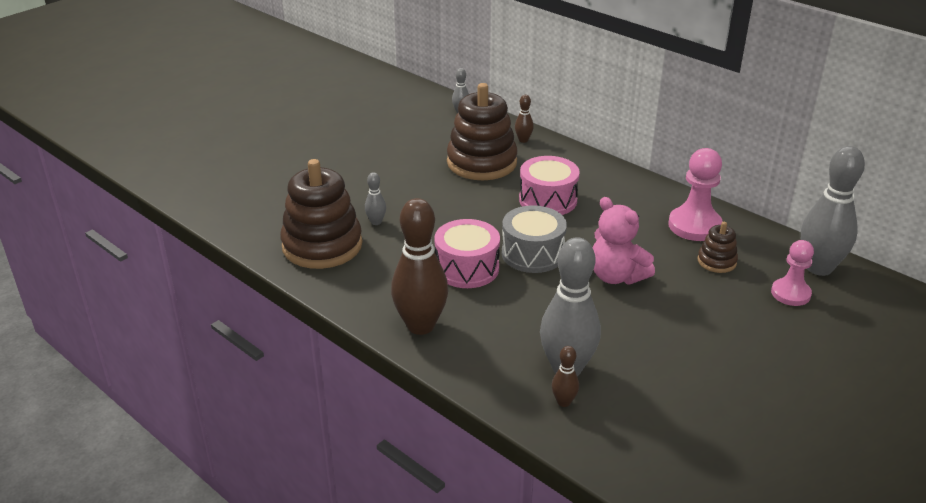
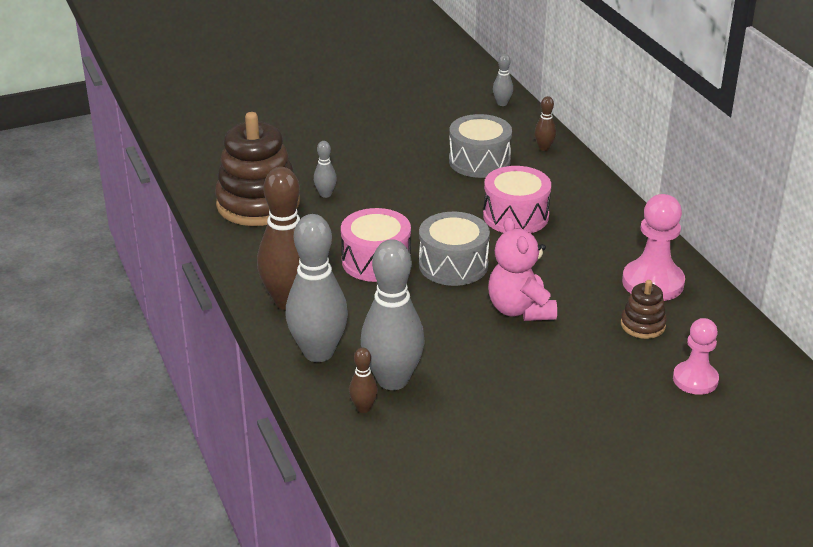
camera: 25 degrees right, 0 degrees up
(481, 162) = (479, 161): brown stacking toy -> grey drum
(819, 268) = (755, 363): grey bowling pin -> grey bowling pin (318, 352)

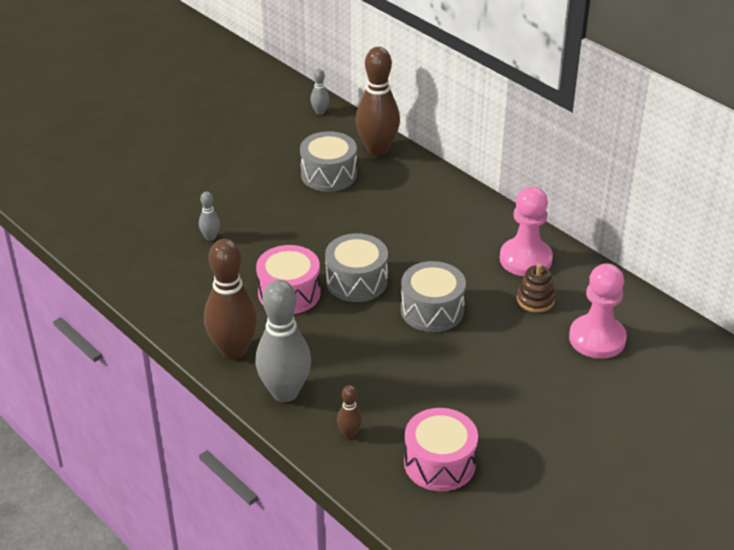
camera: 20 degrees left, 5 degrees up
(258, 204) = (154, 260): brown stacking toy -> none
(392, 380) = (360, 402): grey bowling pin -> none
(515, 216) = (386, 222): pink drum -> pink drum (439, 463)
(520, 310) = (432, 310): pink teddy bear -> grey drum
(544, 148) = (377, 150): brown bowling pin -> brown bowling pin, size x2.25
(695, 379) = (597, 339): pink pawn -> pink pawn, size x1.51

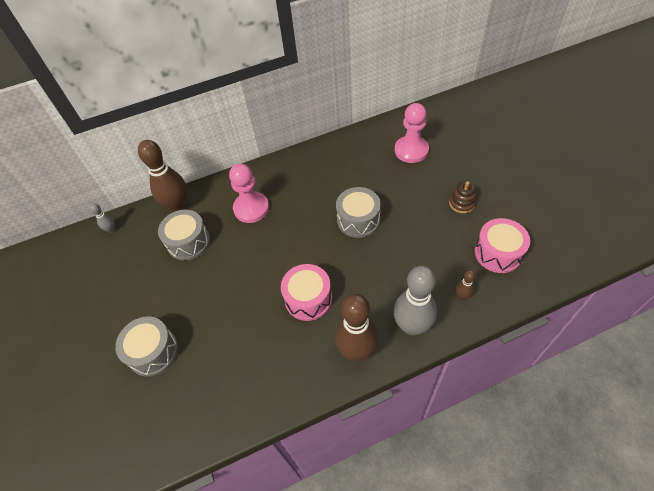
camera: 65 degrees left, 15 degrees up
(210, 237) = (219, 339): grey bowling pin -> none
(356, 281) = (313, 254): grey drum -> grey drum (153, 352)
(525, 259) = (330, 161): pink pawn -> pink pawn (251, 208)
(535, 300) = (368, 167): brown stacking toy -> brown stacking toy (462, 203)

